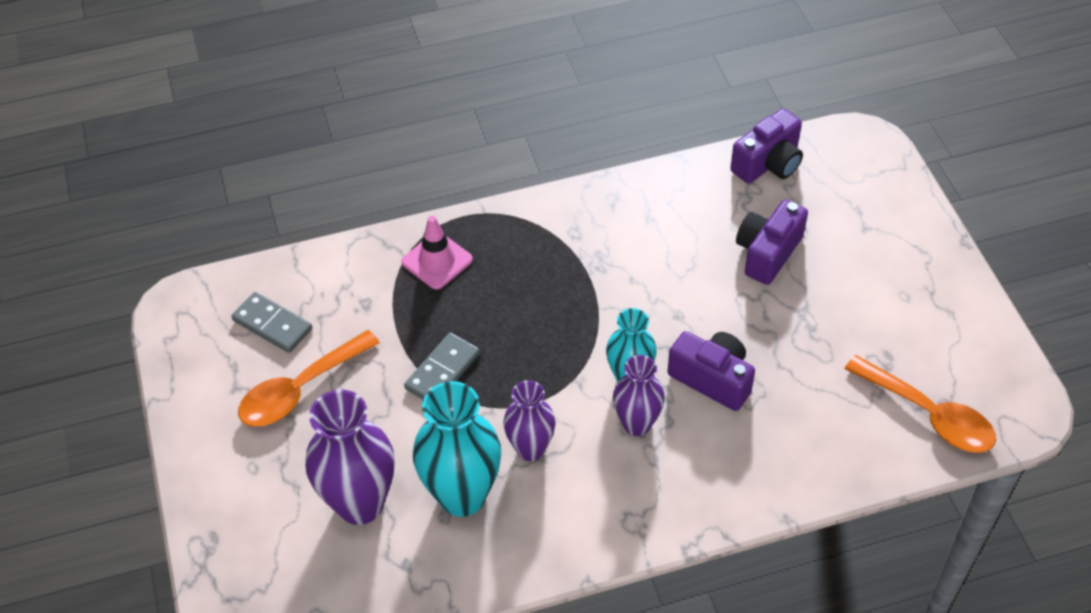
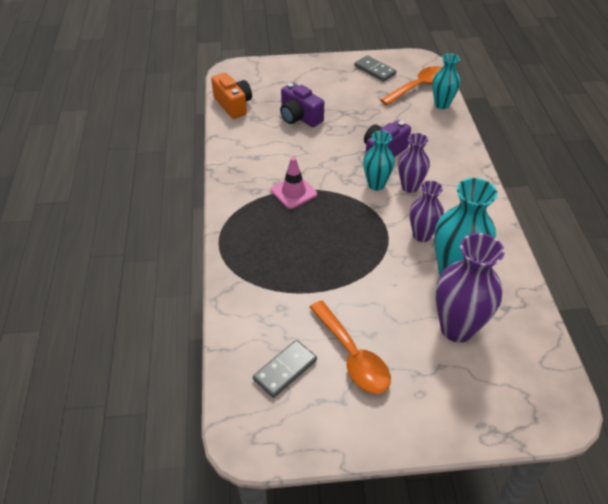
camera: 80 degrees left, 5 degrees down
(437, 261) = (255, 262): pink traffic cone -> pink traffic cone (293, 192)
(442, 371) = (353, 271): grey domino -> grey domino (375, 70)
(768, 163) = (233, 105): purple camera -> orange camera
(884, 456) = (442, 104): none -> turquoise vase

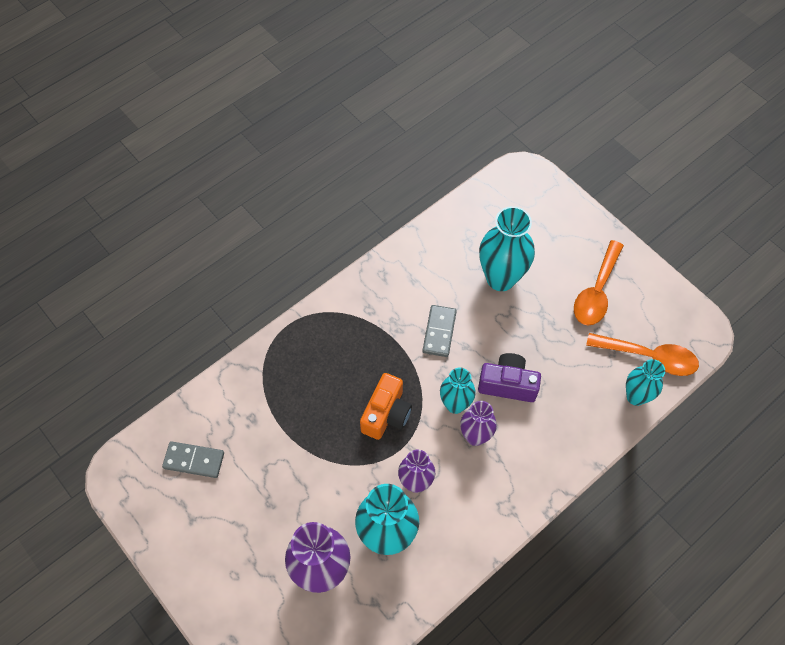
camera: 55 degrees right, 15 degrees up
(233, 105) = (471, 211): orange camera -> orange camera (386, 414)
(293, 192) = (391, 341): pink traffic cone -> none
(299, 117) = (501, 278): purple camera -> turquoise vase
(352, 356) = (238, 502): orange spoon -> orange spoon (596, 292)
(375, 70) = (641, 298): grey domino -> grey domino (439, 332)

